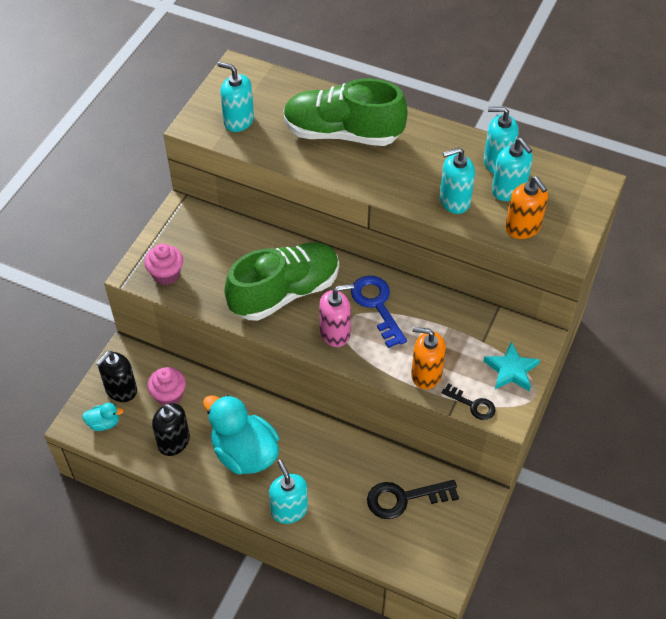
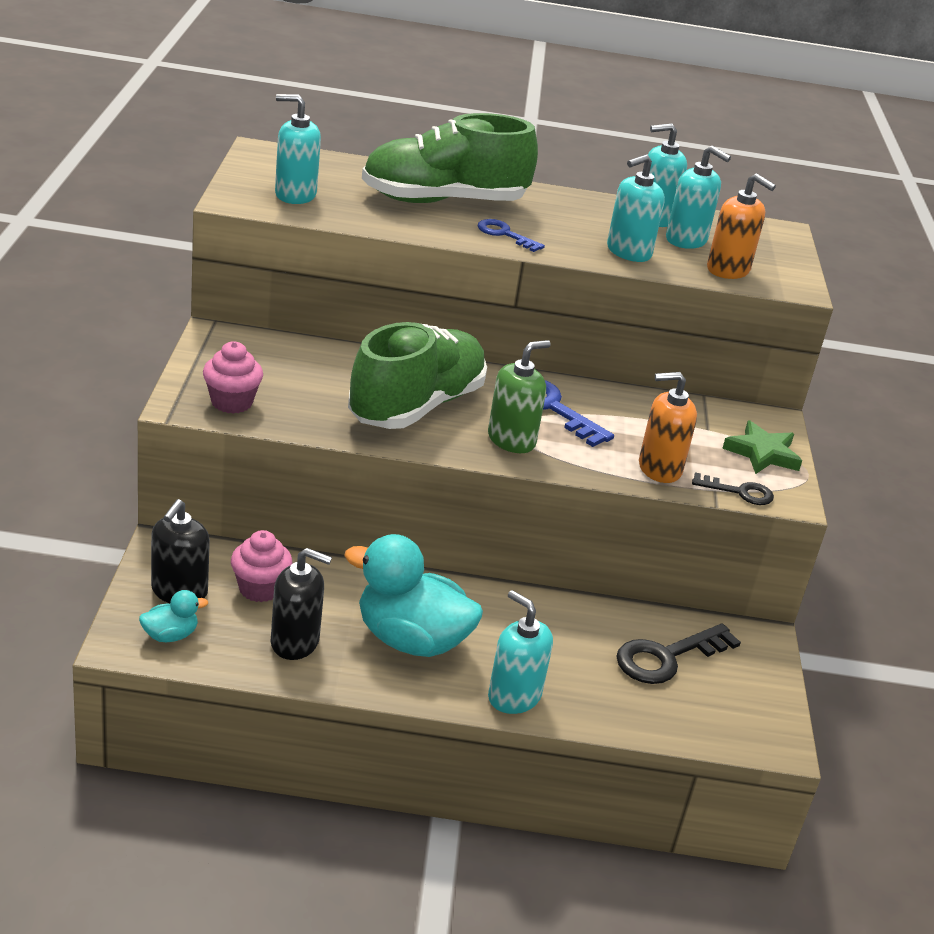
camera: 25 degrees left, 20 degrees down
(335, 333) = (511, 440): pink soap dispenser -> green soap dispenser
(369, 174) = (504, 234): none -> blue key
(511, 370) = (762, 453): turquoise star -> green star

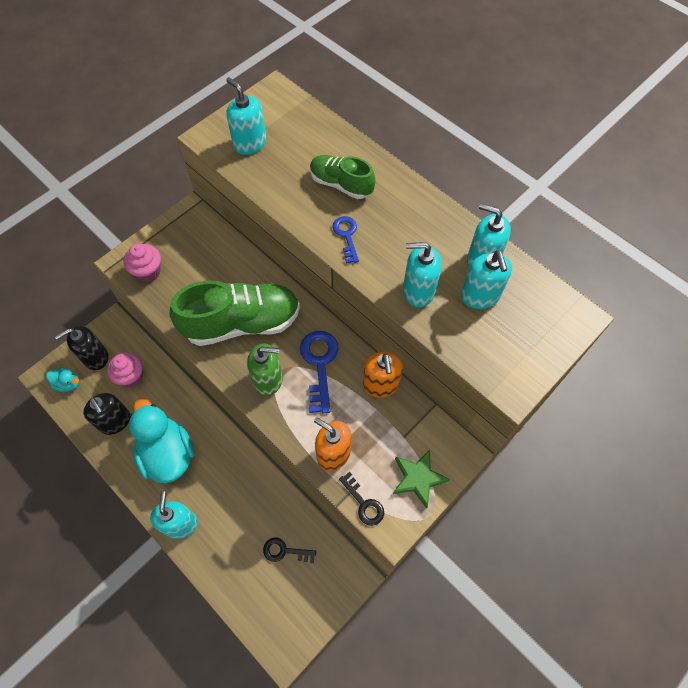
camera: 45 degrees right, 30 degrees up
(444, 201) = (341, 184): green shoe -> green shoe, size x0.57
(666, 657) = (284, 551): black key -> black key, size x0.60
(728, 270) = (476, 344): orange soap dispenser -> orange soap dispenser (381, 384)

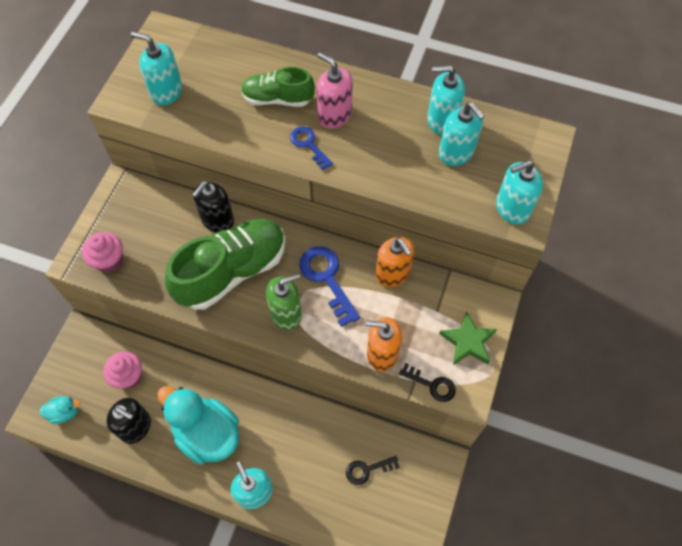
camera: 25 degrees left, 0 degrees up
(95, 357) = (80, 374): black soap dispenser -> black soap dispenser (217, 220)
(384, 218) = (334, 115): none -> pink soap dispenser
(418, 291) = (400, 170): turquoise soap dispenser -> turquoise soap dispenser (512, 208)

